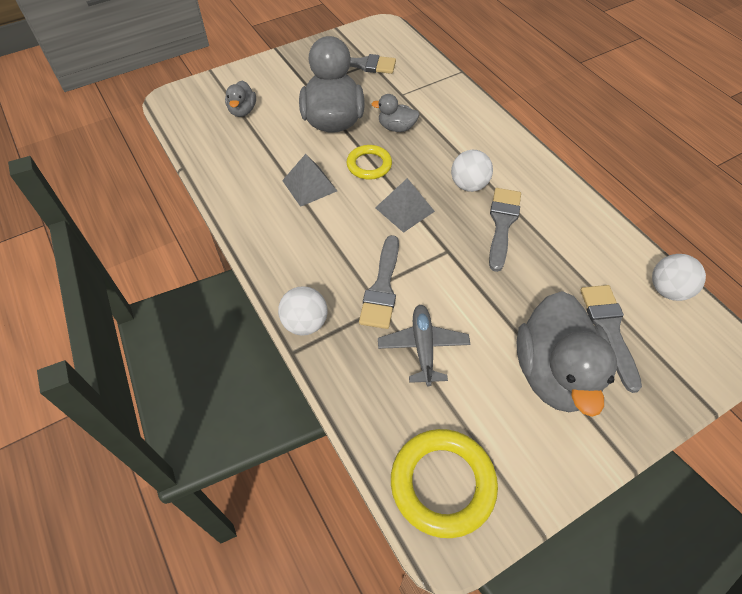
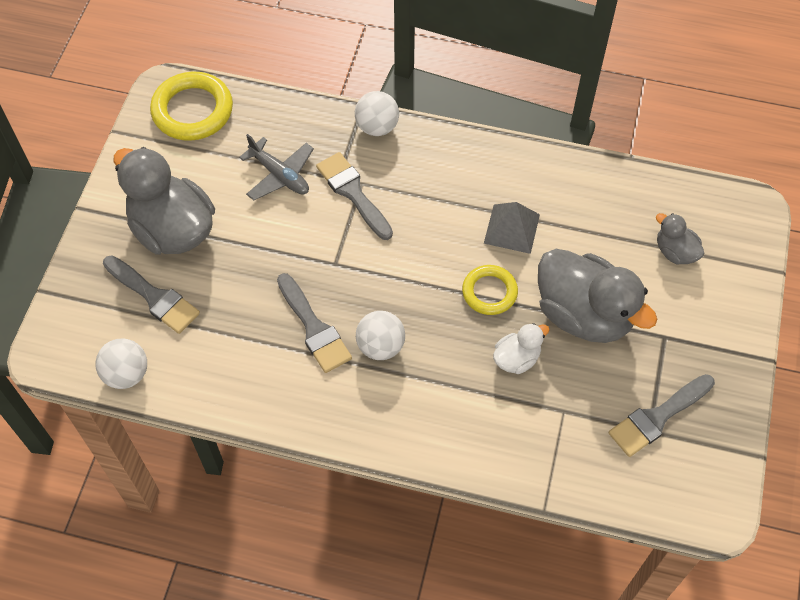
camera: 135 degrees right, 5 degrees up
(396, 127) = (516, 359): grey duck -> white duck
(404, 209) = (409, 273): grey pyramid -> none

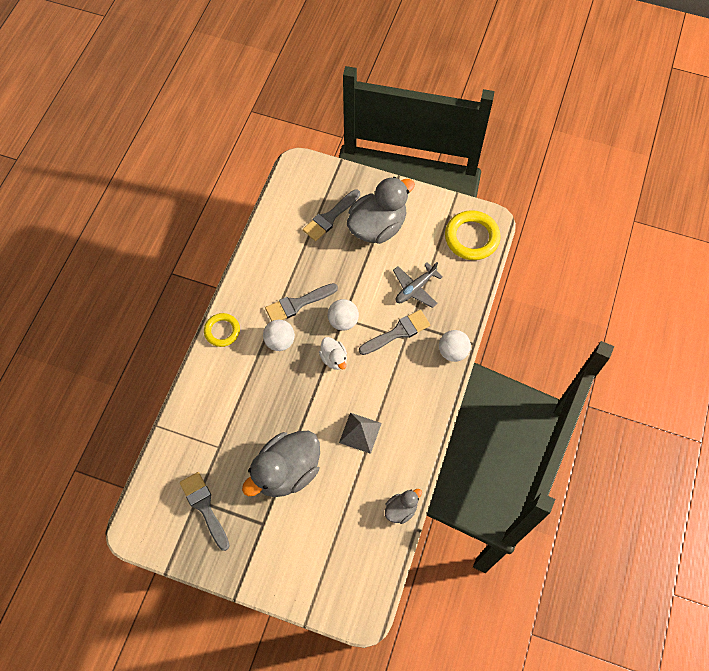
camera: 95 degrees right, 5 degrees up
(126, 374) = (280, 204): white ball -> white ball (343, 321)
(489, 292) = (311, 411): yellow ring -> yellow ring (222, 331)
(516, 359) = (259, 423): white duck -> white duck (334, 358)
(675, 252) = (330, 545): grey duck -> grey duck (401, 509)

